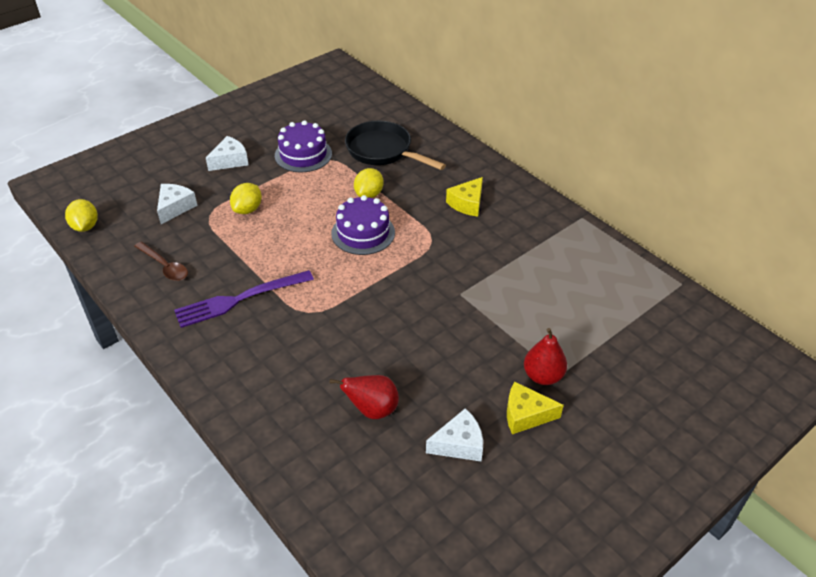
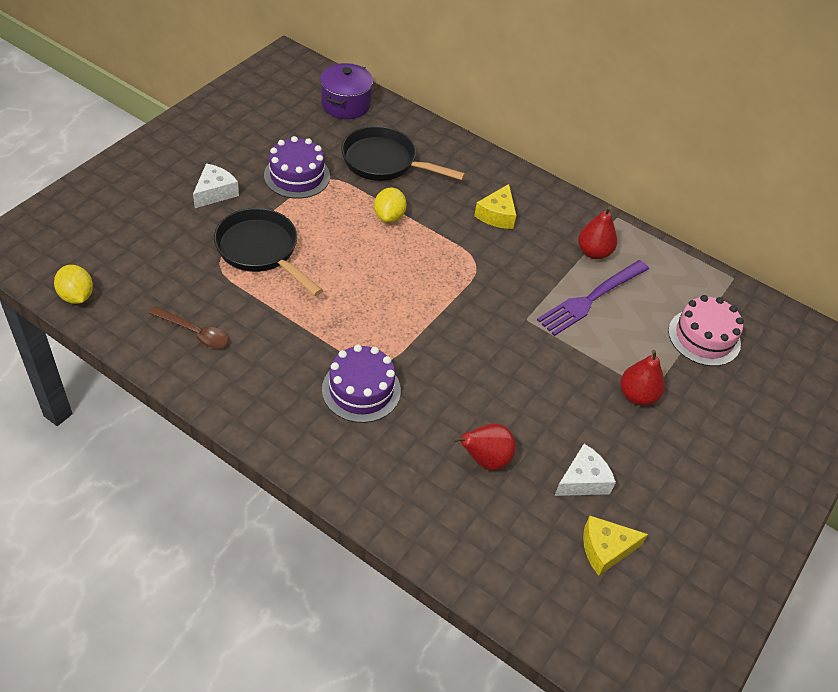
camera: 20 degrees left, 5 degrees up
(175, 207) = (175, 259): white cheese -> none
(238, 300) = (295, 360): purple fork -> purple fork (590, 299)
(247, 209) = (261, 251): yellow lemon -> black pan
(363, 233) = (400, 263): purple cake -> purple cake (361, 390)
(368, 104) = (346, 105): none -> purple pot
(525, 415) = (635, 439): yellow cheese -> yellow cheese (605, 549)
(547, 245) = (593, 252): none -> red pear
(631, 333) = (704, 337): none -> pink cake

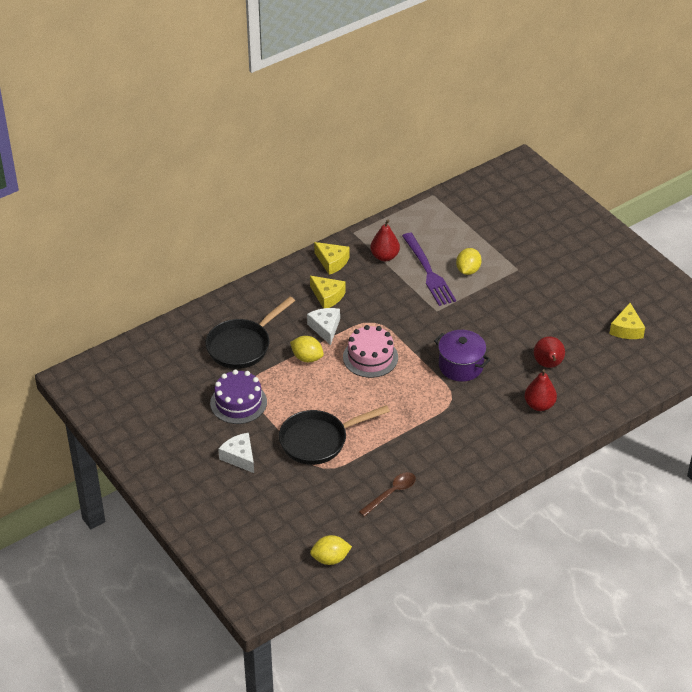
camera: 65 degrees left, 5 degrees down
(346, 105) = (158, 353): purple pot -> purple pot (461, 366)
(361, 390) = (473, 412): purple cake -> none
(556, 208) = (332, 262): none -> yellow cheese
(583, 480) = (576, 324): white cheese -> white cheese (325, 328)
(618, 338) = (468, 270): none -> yellow lemon
(637, 395) = (519, 277): red pear -> red pear (539, 405)
(704, 337) = (480, 228): pink cake -> pink cake (370, 357)

